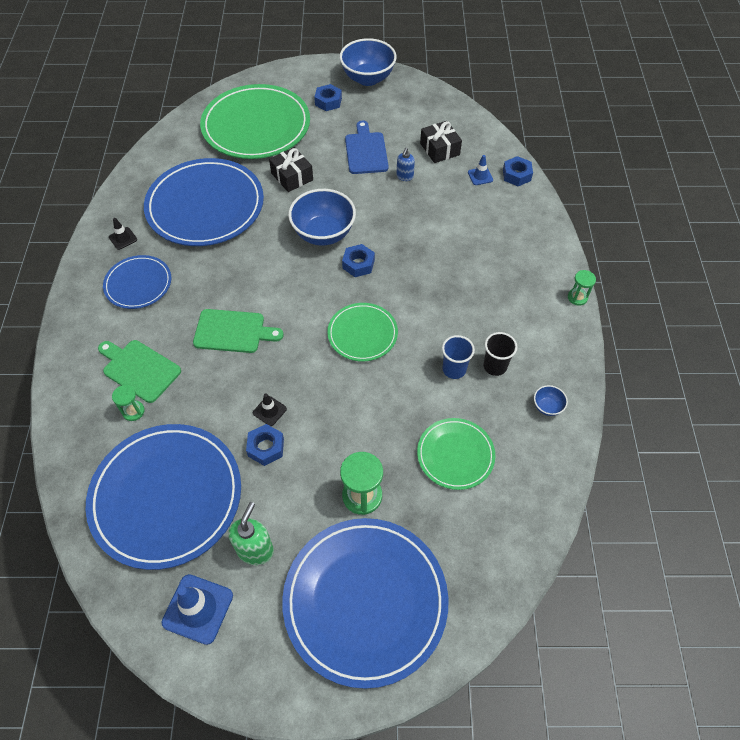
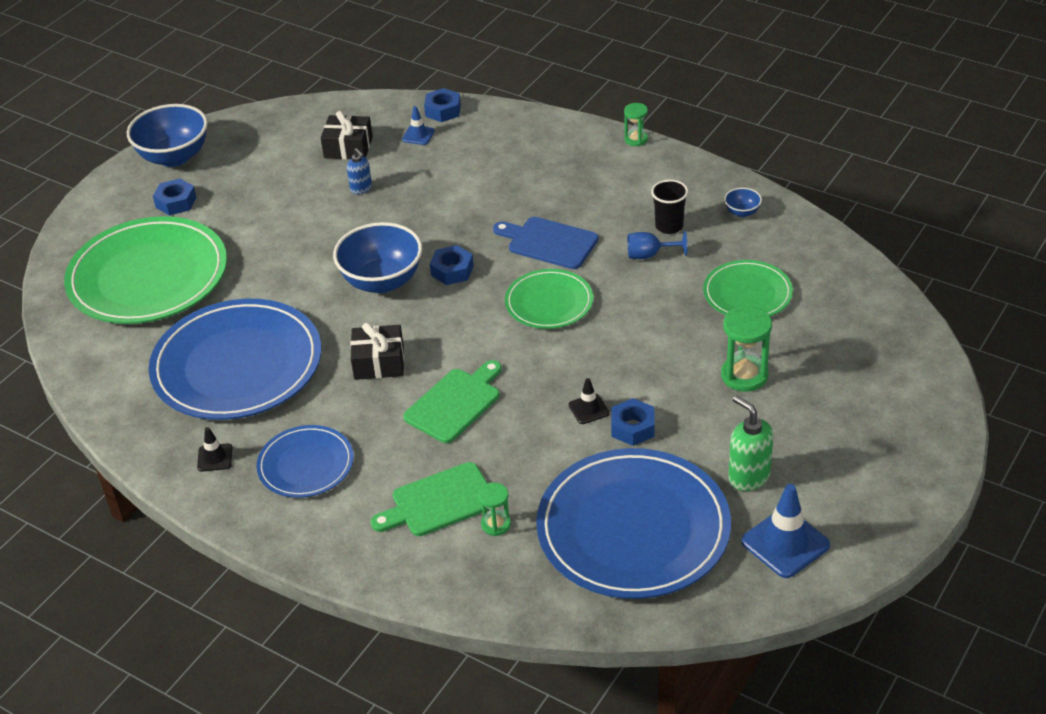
camera: 55 degrees left, 15 degrees down
(292, 176) = (267, 275): black gift -> black gift (379, 362)
(365, 601) = (858, 415): blue plate -> none
(366, 151) = (291, 202): blue cutting board -> blue cutting board (549, 242)
(454, 369) = (649, 255): blue cup -> blue goblet

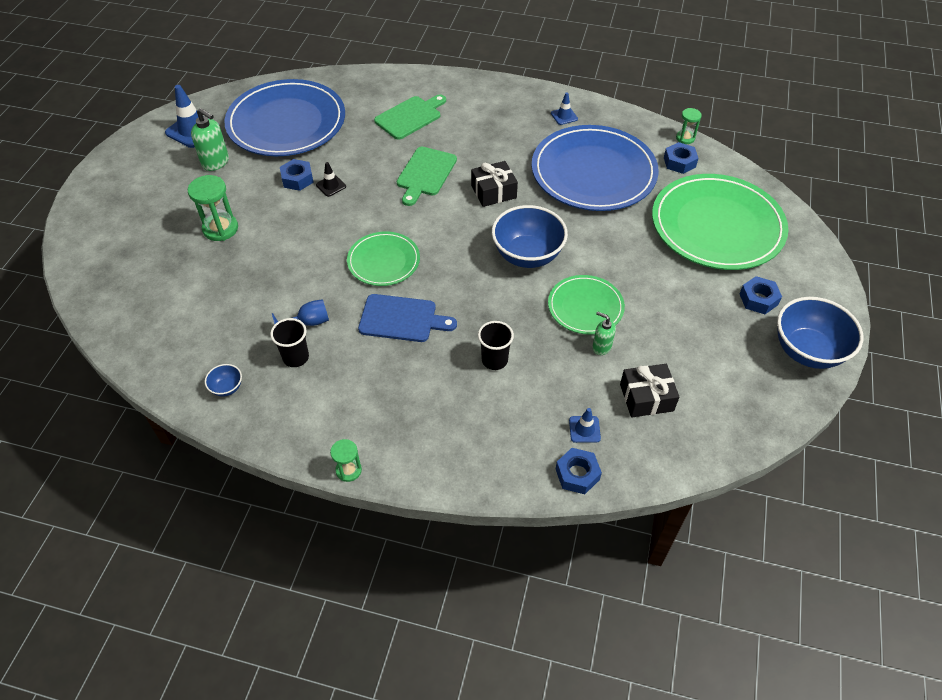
camera: 160 degrees right, 10 degrees up
(215, 458) = (564, 116): black traffic cone -> blue traffic cone
(306, 465) = (504, 122): blue plate -> none
(361, 188) = (601, 347): blue soap dispenser -> green soap dispenser
(452, 270) = (474, 275): blue nut -> blue nut (679, 162)
(470, 194) = (494, 360): none -> black cup
(496, 524) = (371, 111): green hourglass -> green hourglass (685, 138)
(747, 293) = (219, 299): green plate -> green plate (585, 307)

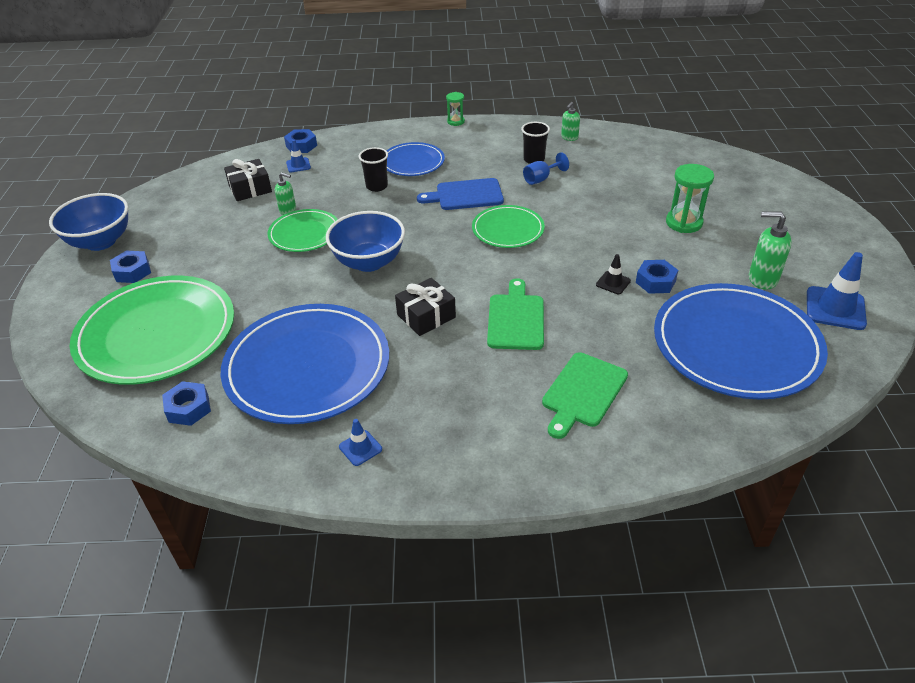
camera: 165 degrees right, 10 degrees down
(227, 388) = (569, 137): blue bowl -> green soap dispenser
(439, 393) = (412, 162): none -> blue plate
(685, 138) = (173, 452): green hourglass -> none

